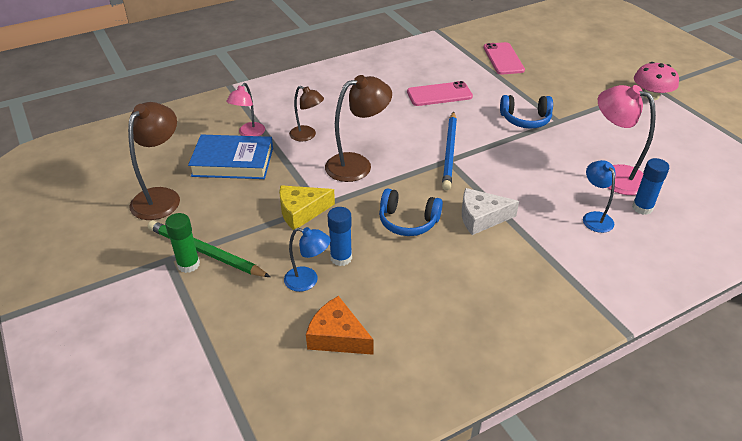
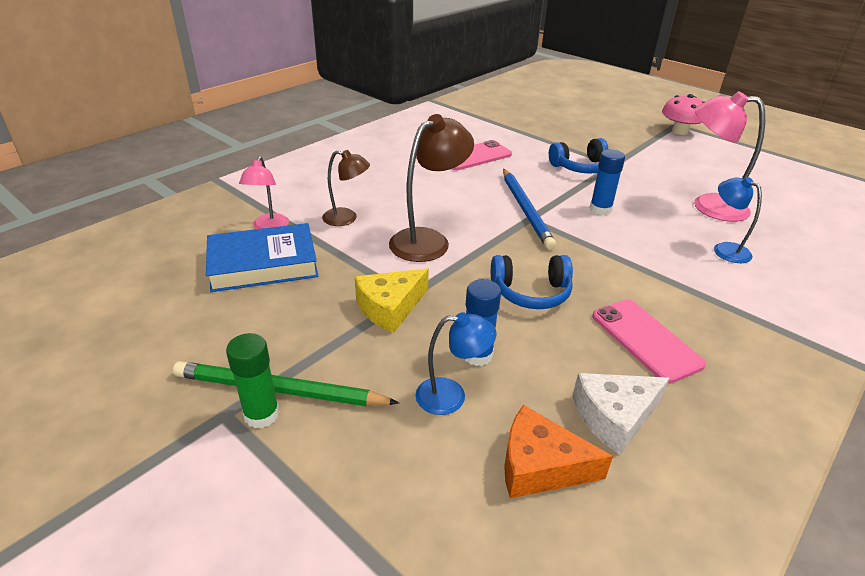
camera: 20 degrees left, 5 degrees down
(161, 197) = (176, 327): brown lamp -> none
(481, 218) = (610, 272): white cheese -> white cheese (614, 417)
(503, 59) = (517, 117): pink phone -> pink phone (646, 340)
(642, 208) = (761, 231): blue glue stick -> blue glue stick (600, 209)

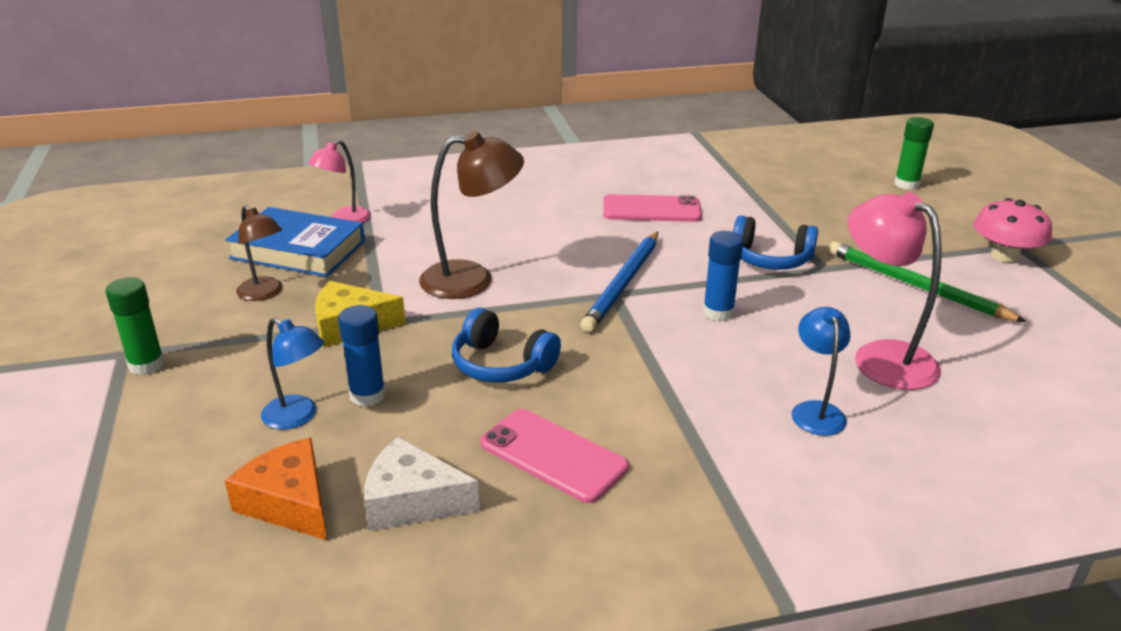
camera: 35 degrees right, 5 degrees down
(280, 390) = (180, 353): green pencil -> green pencil (915, 286)
(347, 218) = (423, 233): brown lamp -> brown lamp (264, 293)
(584, 104) = (906, 184): none -> green glue stick
(646, 340) = (553, 455): pink phone -> pink phone turned 60 degrees counterclockwise

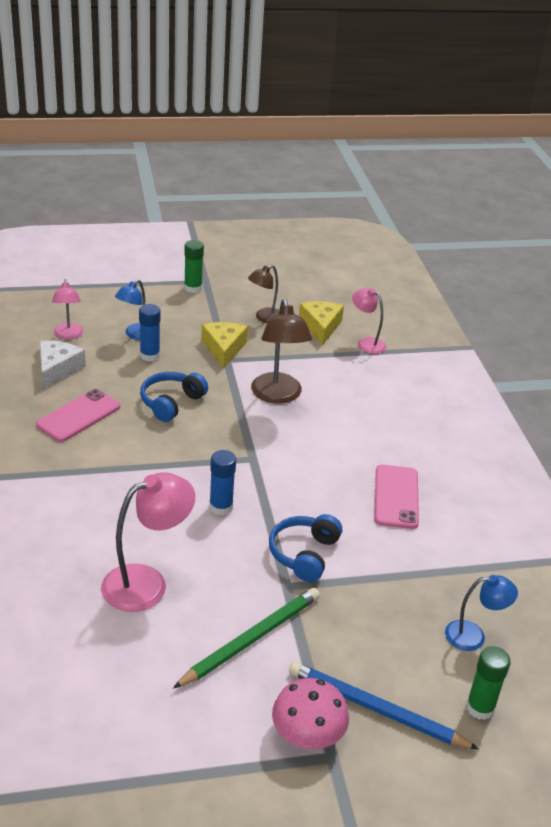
camera: 90 degrees right, 5 degrees up
(289, 502) = (68, 335): orange cheese -> pink lamp
(298, 250) = (321, 327): blue book -> yellow cheese
(623, 284) = (266, 464): blue pencil -> blue pencil (376, 709)
(815, 411) = (91, 530): blue lamp -> blue lamp (473, 636)

